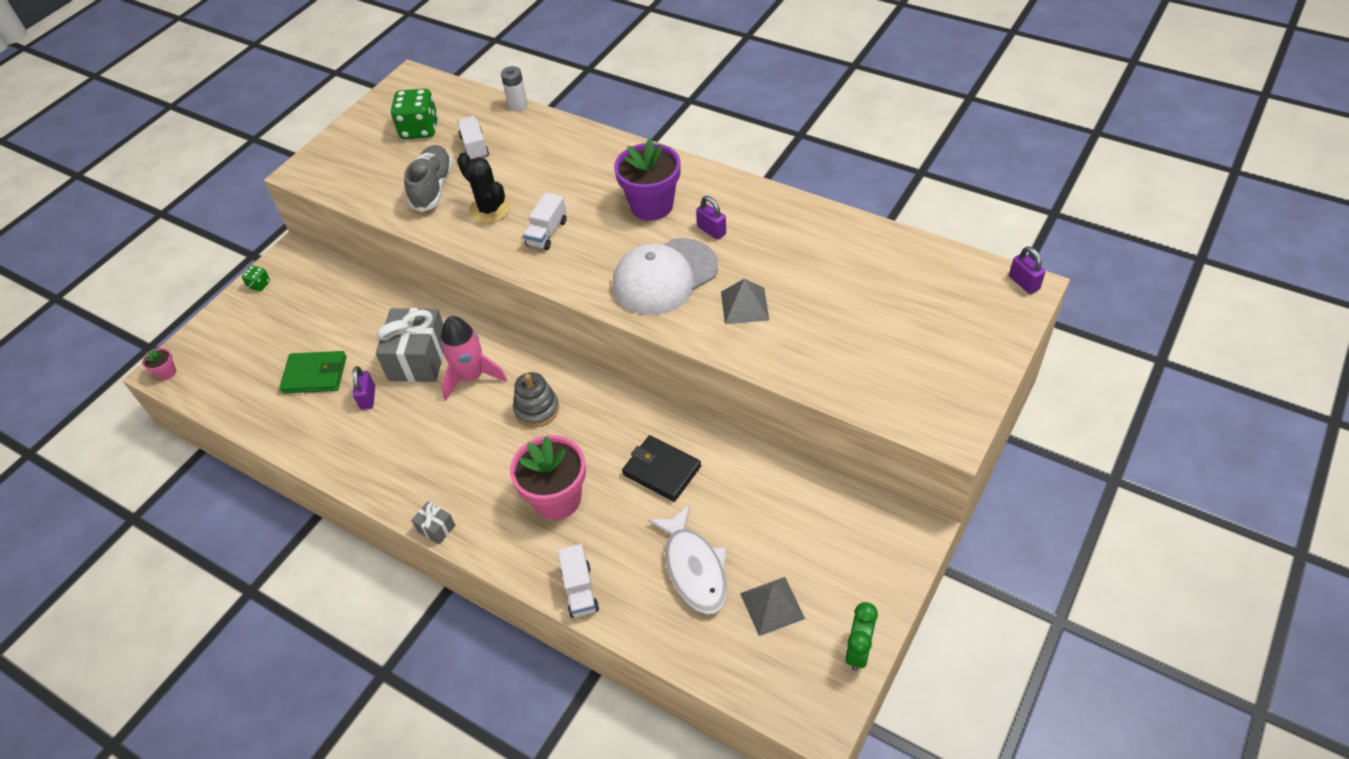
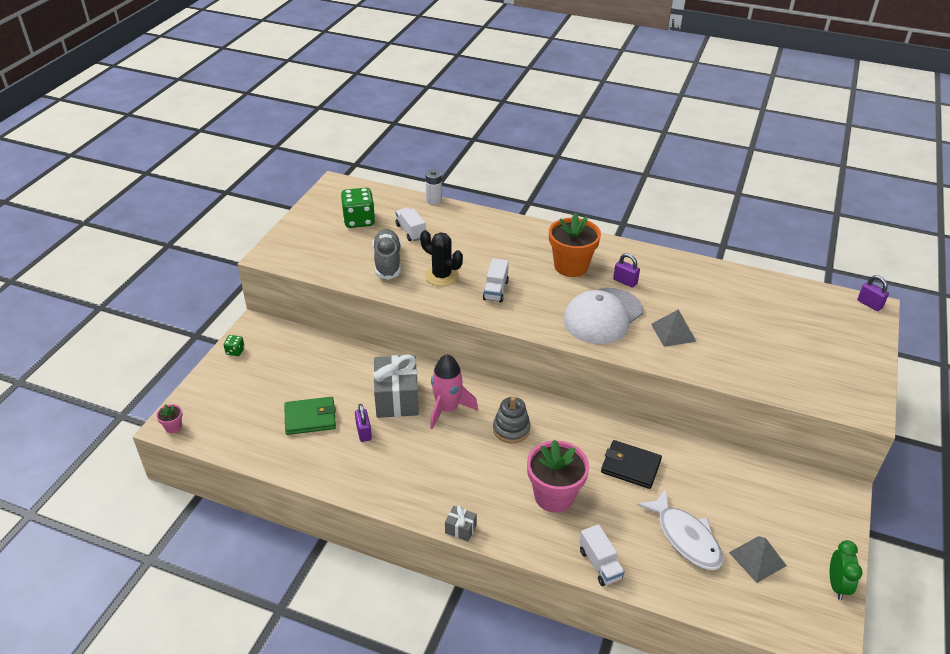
camera: 15 degrees left, 10 degrees down
(651, 205) = (571, 266): purple flower pot -> orange flower pot

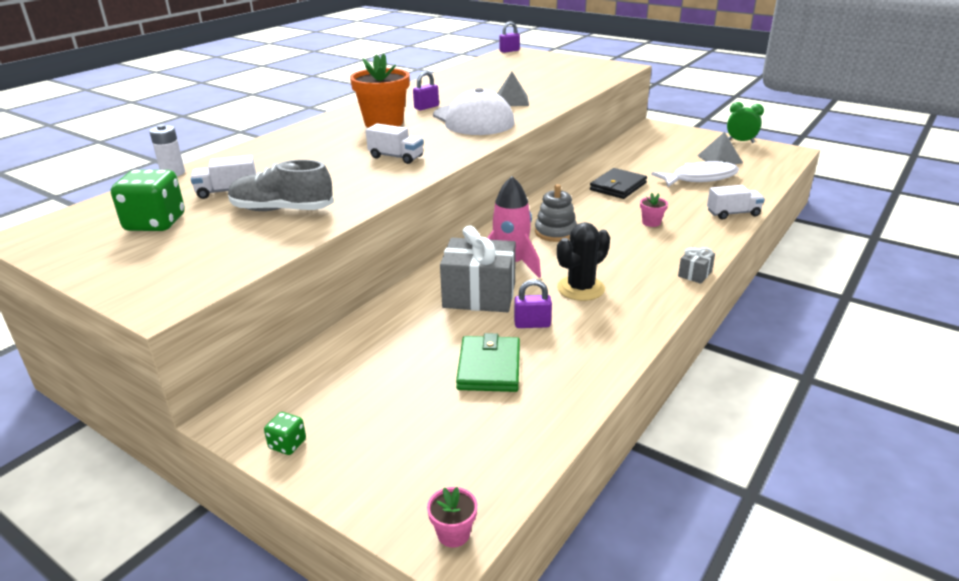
camera: 75 degrees left, 10 degrees down
(441, 276) = (344, 181): black cactus -> black cactus (581, 288)
(554, 496) = (651, 222): pink flower pot -> pink flower pot, size x0.44

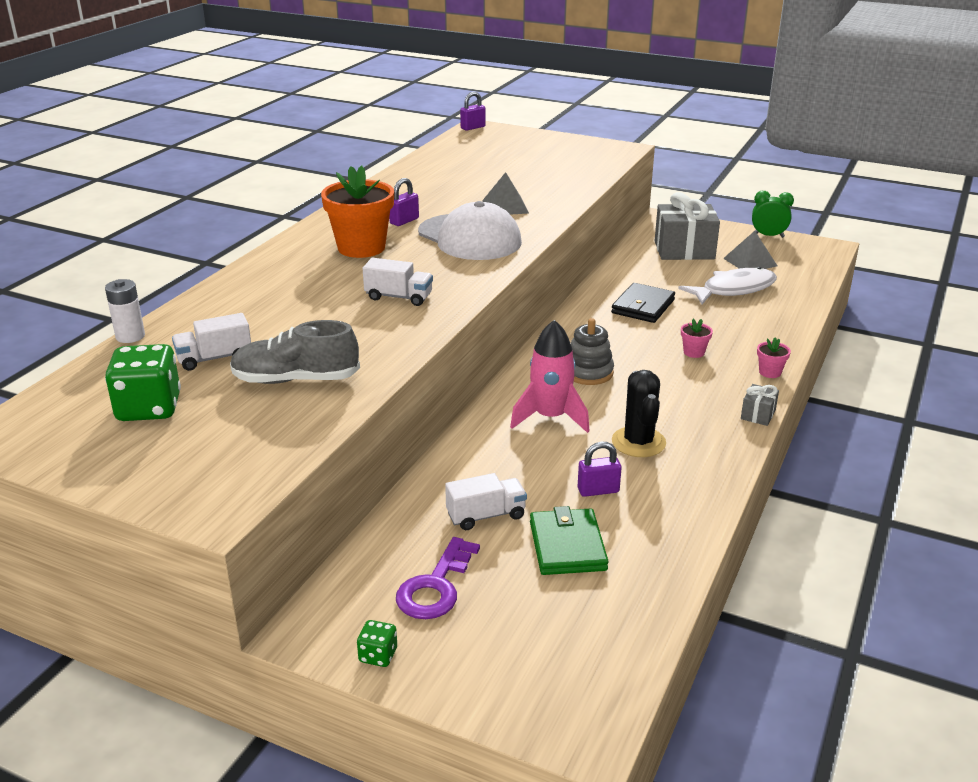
camera: 10 degrees left, 0 degrees up
(361, 391) = (435, 587): none -> purple key
(453, 534) = (591, 728): pink flower pot -> pink flower pot (770, 372)
(479, 295) = (527, 460): grey gift -> grey gift (684, 250)
(581, 288) = (638, 442): black cactus -> black cactus turned 45 degrees counterclockwise
(733, 213) = (781, 334): white truck -> white truck (486, 515)

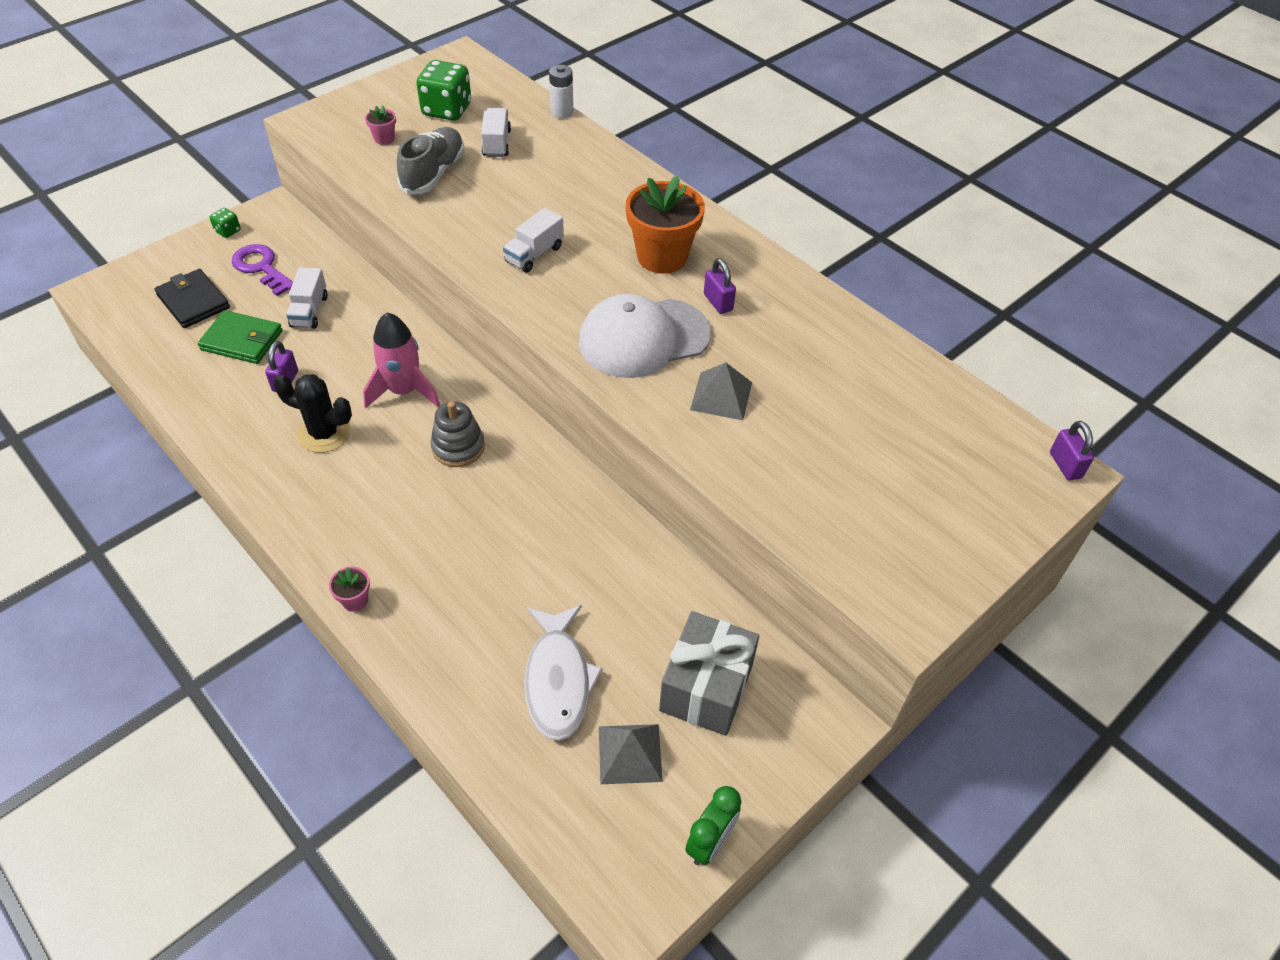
camera: 110 degrees right, 20 degrees up
(643, 306) = (567, 557): black wallet -> black wallet (193, 301)
(694, 352) = (438, 553): pink flower pot -> pink flower pot (384, 139)
(758, 414) = (295, 544): grey gift -> none

